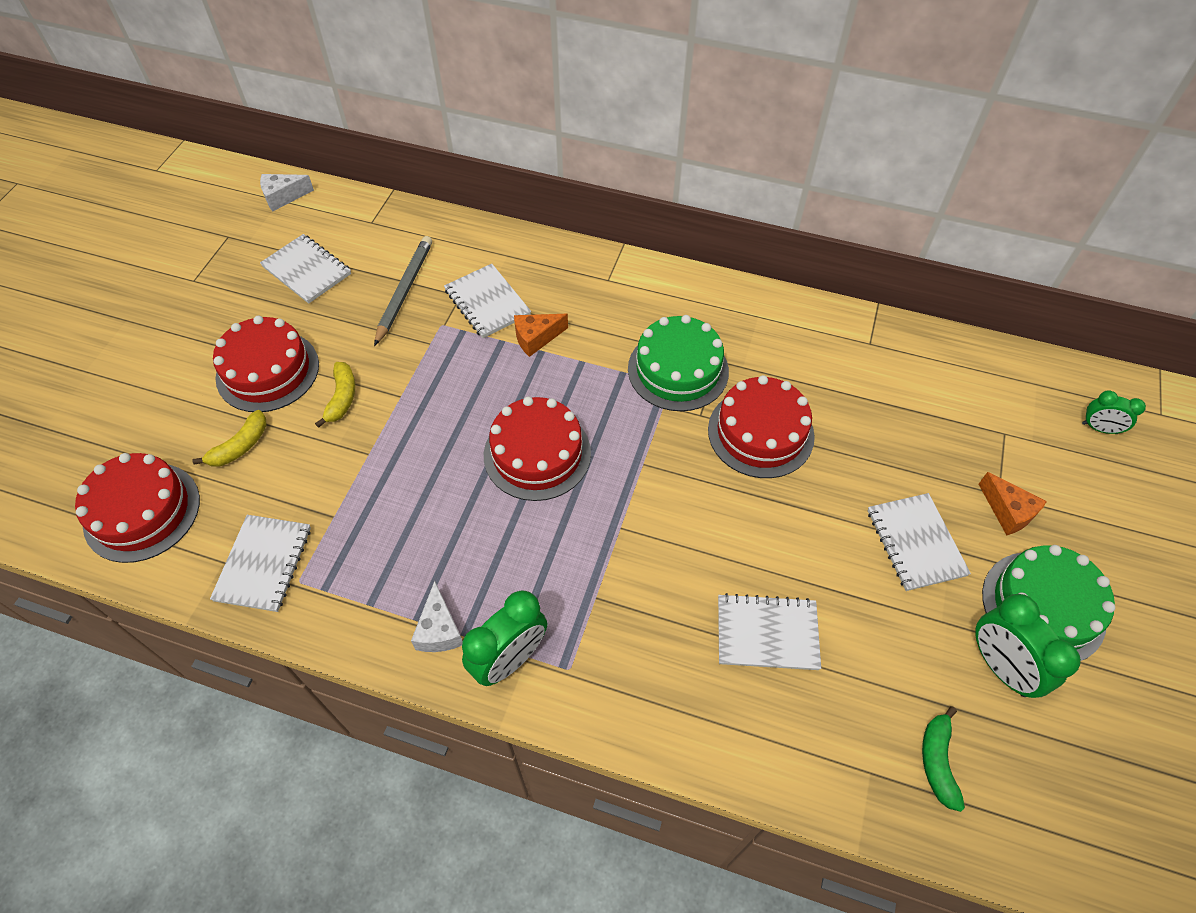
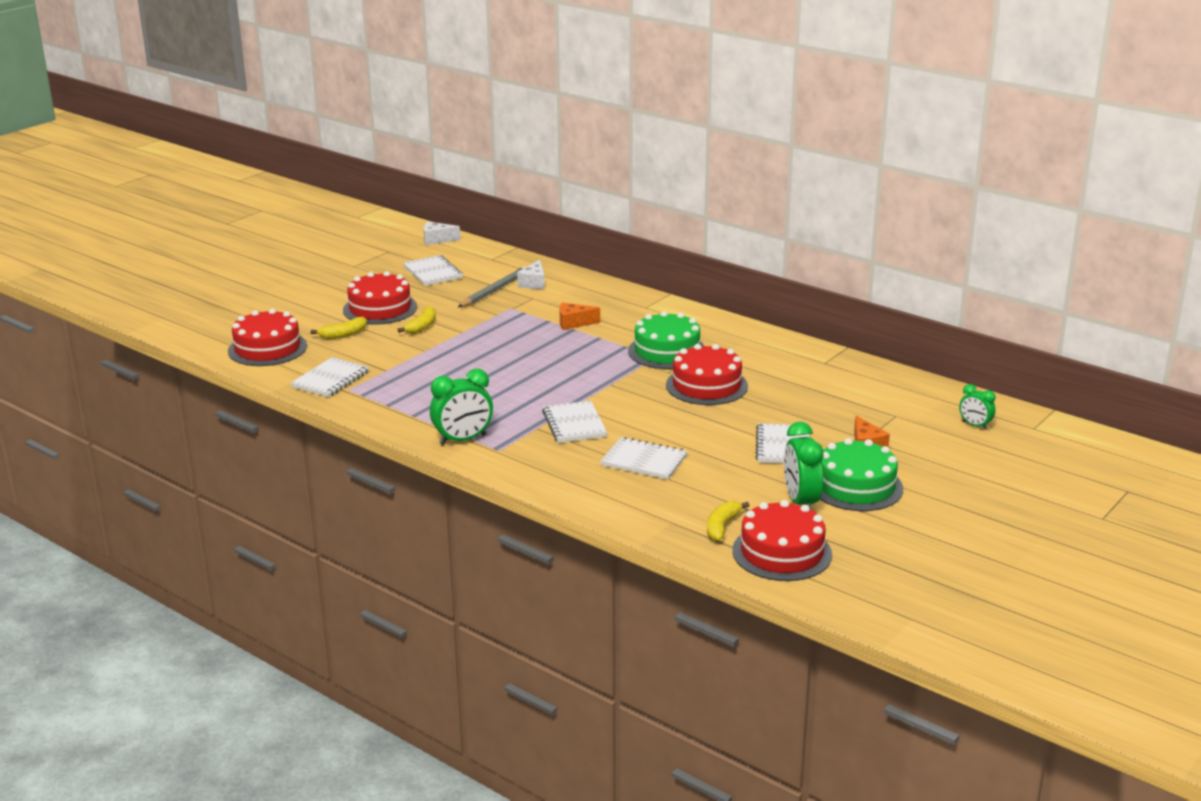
camera: 20 degrees right, 30 degrees down
(439, 629) = (425, 421): white cheese -> white cheese (534, 283)
(487, 302) = (550, 304): white notebook -> white notebook (574, 424)
(537, 454) = (539, 368): red cake -> red cake (782, 552)
(937, 761) = (722, 526): green banana -> yellow banana

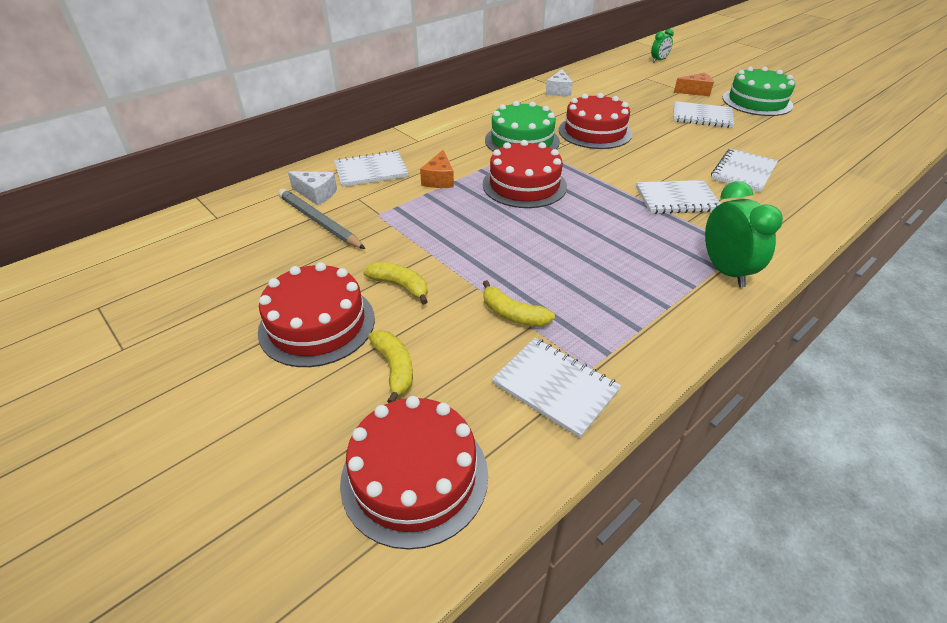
camera: 80 degrees left, 15 degrees up
(433, 272) = (221, 267): white notebook -> white notebook (371, 171)
(437, 240) = (104, 257): white cheese -> white cheese (559, 91)
(722, 526) = (843, 152): yellow banana -> yellow banana (512, 314)
(782, 552) = (868, 136): red cake -> red cake (524, 185)
(801, 502) = (789, 121): green clock -> none

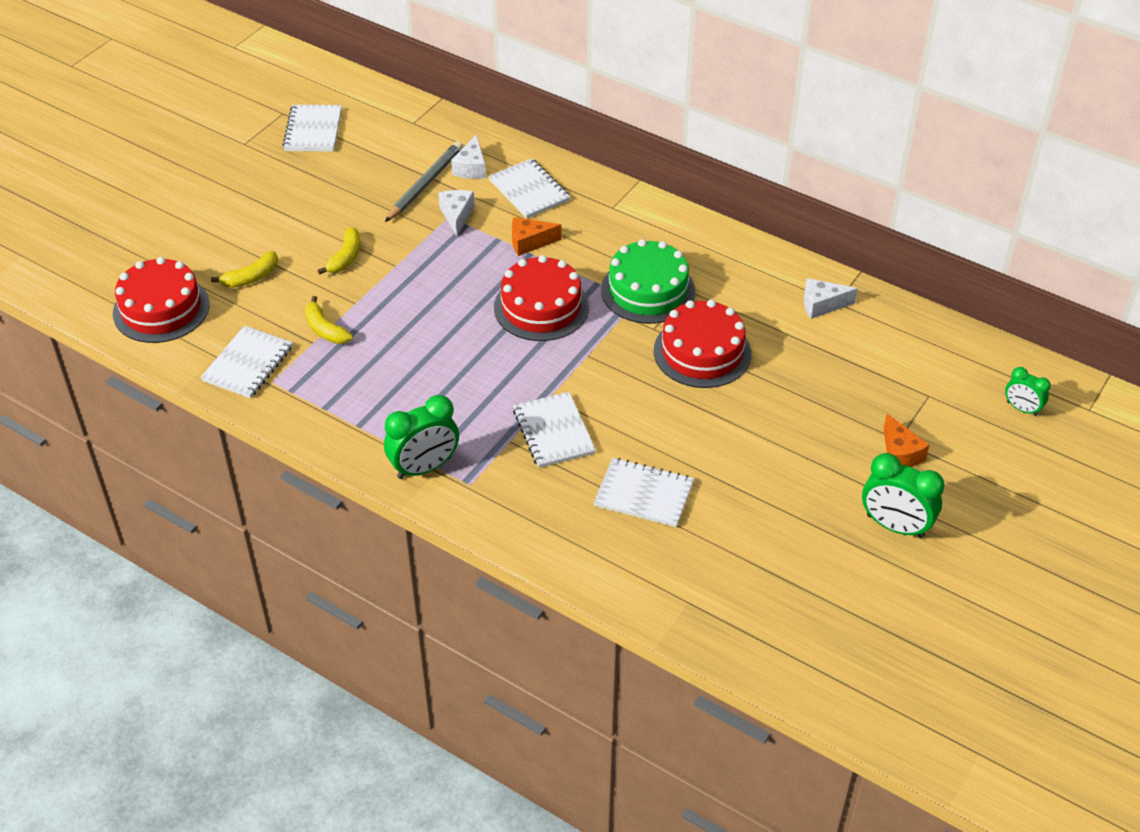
camera: 75 degrees right, 5 degrees up
(317, 324) = (289, 225): red cake -> none
(379, 210) = (457, 216): none -> white cheese
(512, 314) = (325, 329): yellow banana -> yellow banana turned 60 degrees counterclockwise
(702, 116) = (803, 459): white notebook -> white notebook (313, 130)
(757, 102) = (895, 526): green cake -> green clock

